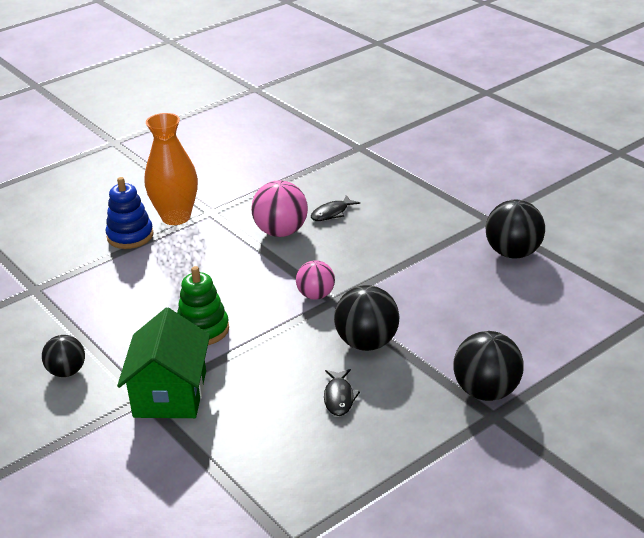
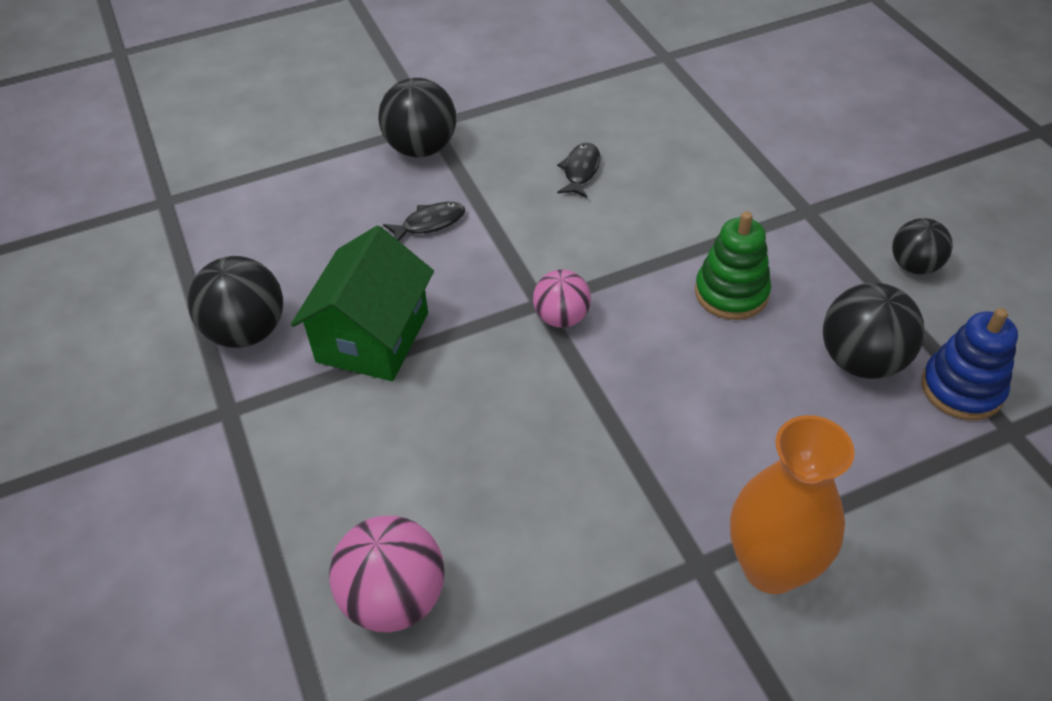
camera: 165 degrees left, 15 degrees up
(130, 236) = (859, 531): blue stacking toy -> blue stacking toy (962, 388)
(170, 394) = (776, 211): green house -> green house (373, 337)
(281, 232) = (578, 470): pink ball -> pink ball (394, 598)
(332, 213) = (474, 498): black fish -> black fish (430, 223)
(367, 343) = (522, 230): black ball -> black ball (861, 360)

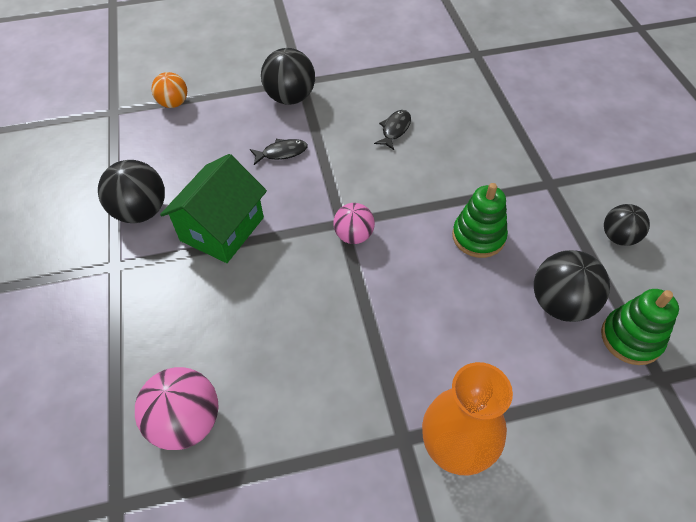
camera: 10 degrees right, 5 degrees up
(252, 178) = (173, 103): none -> orange ball
(962, 388) = (631, 338): blue stacking toy -> green stacking toy

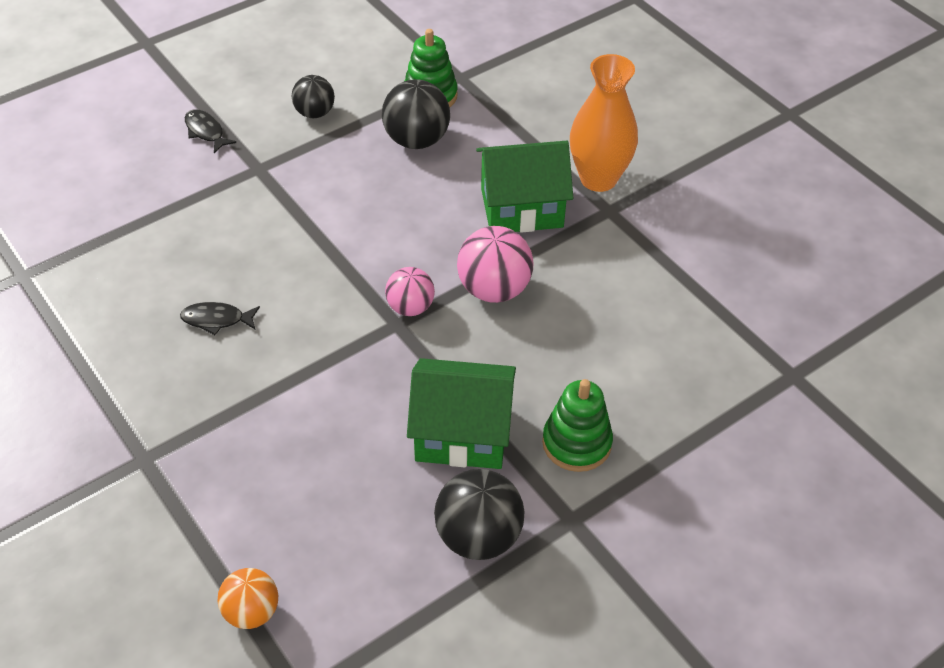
camera: 115 degrees left, 5 degrees down
(186, 421) = (693, 360): pink ball -> pink ball (494, 289)
(282, 153) = (306, 424): black fish -> black fish (206, 131)
(290, 98) = (188, 458): black ball -> none
(436, 358) = (521, 208): none -> green house
(478, 236) = (362, 208): green stacking toy -> green stacking toy (576, 443)

